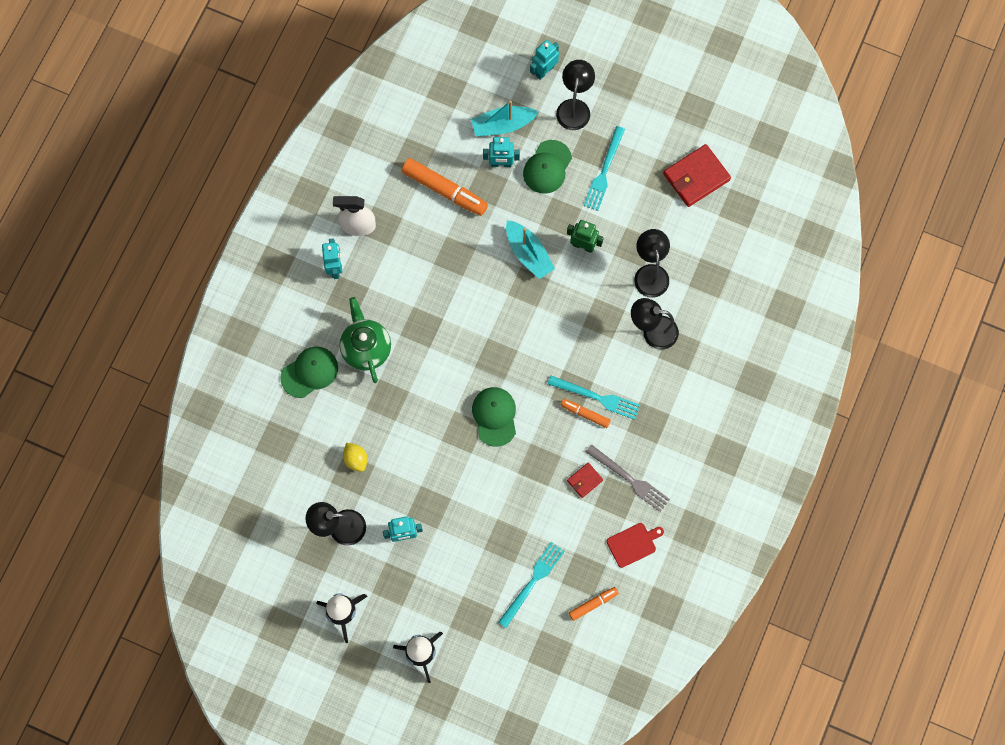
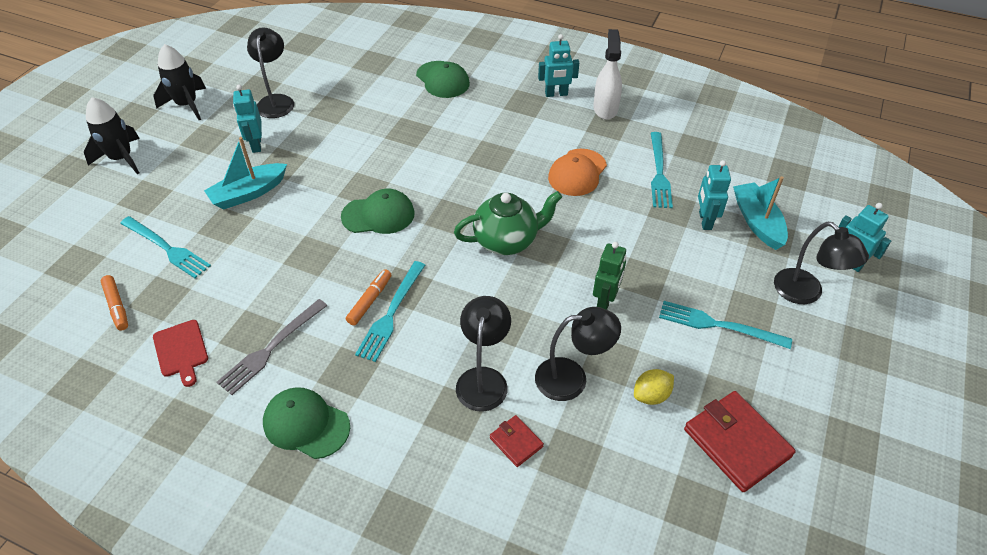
camera: 90 degrees right, 25 degrees down
(356, 459) = (346, 111): yellow lemon -> yellow lemon (651, 395)
(366, 348) = (466, 116): green teapot -> green teapot (507, 241)
(444, 190) = (659, 172): orange marker -> turquoise fork
(444, 256) = (577, 173): none -> orange cap
(528, 253) = (588, 245): turquoise boat -> turquoise boat (249, 193)
(547, 167) = (710, 264): green cap -> green cap (306, 424)
(574, 107) = (805, 293): black lamp -> black lamp turned 45 degrees clockwise
(584, 480) = (281, 299): red wallet -> red wallet (516, 442)

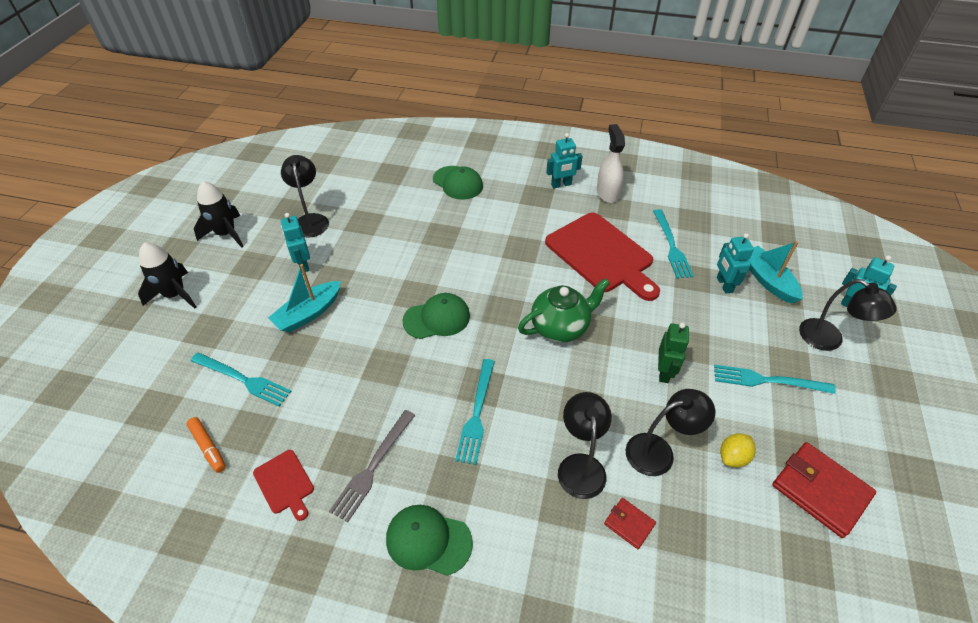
camera: 10 degrees left, 0 degrees up
(370, 301) = (453, 404): orange marker -> none
(577, 173) = (602, 255): orange cap -> red cutting board

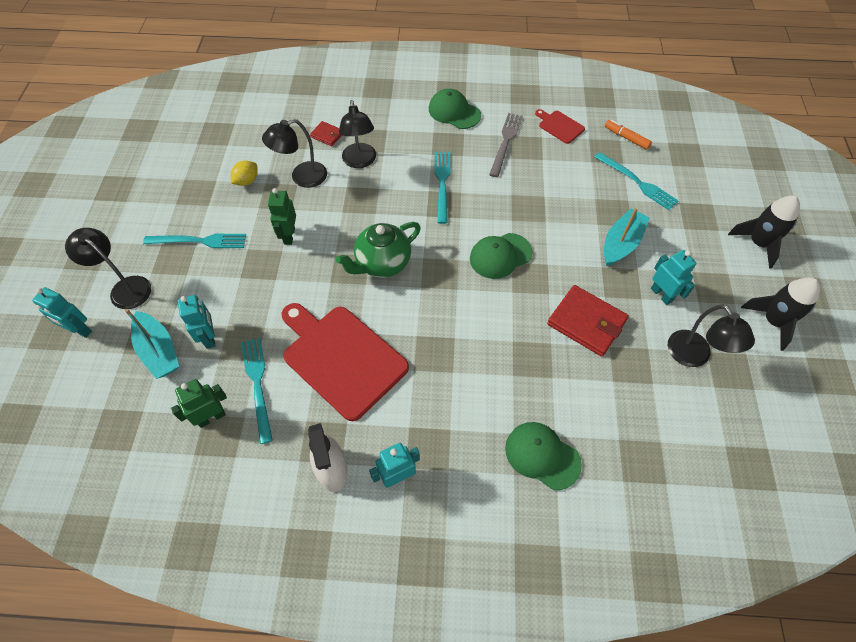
camera: 170 degrees right, 10 degrees up
(242, 379) = (637, 182): turquoise fork -> turquoise fork turned 150 degrees counterclockwise
(428, 540) = (454, 112): green cap -> green cap turned 150 degrees counterclockwise
(704, 230) = (211, 417): none -> green robot
(820, 490) = (190, 169): red wallet -> red wallet (586, 322)

